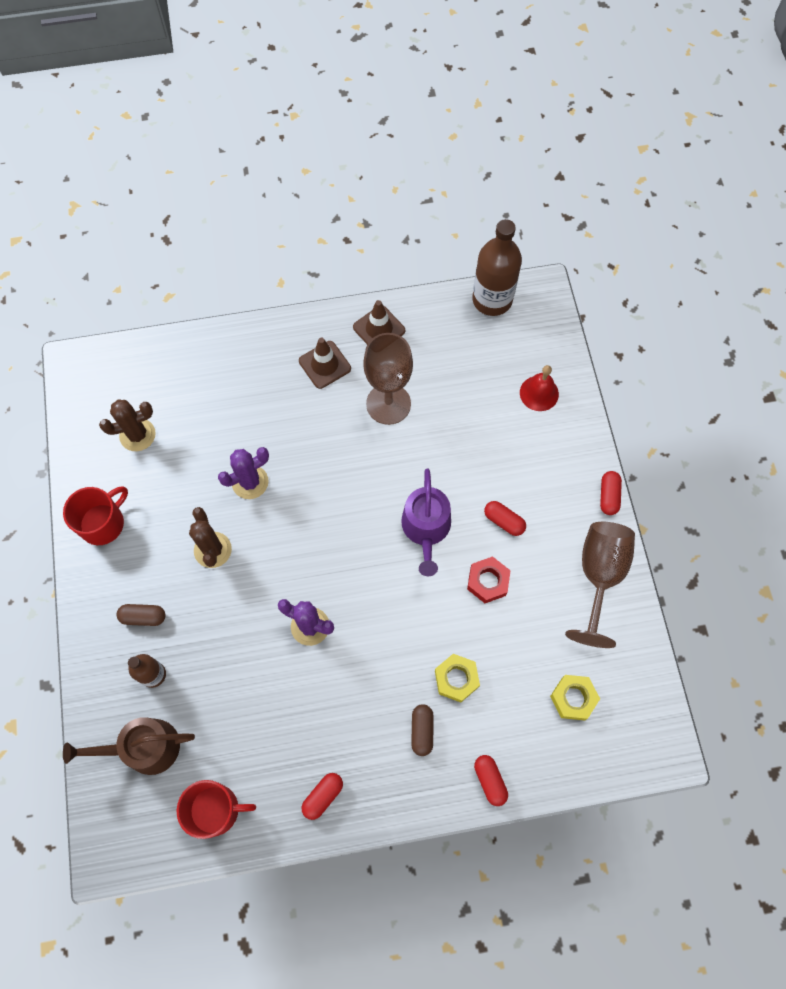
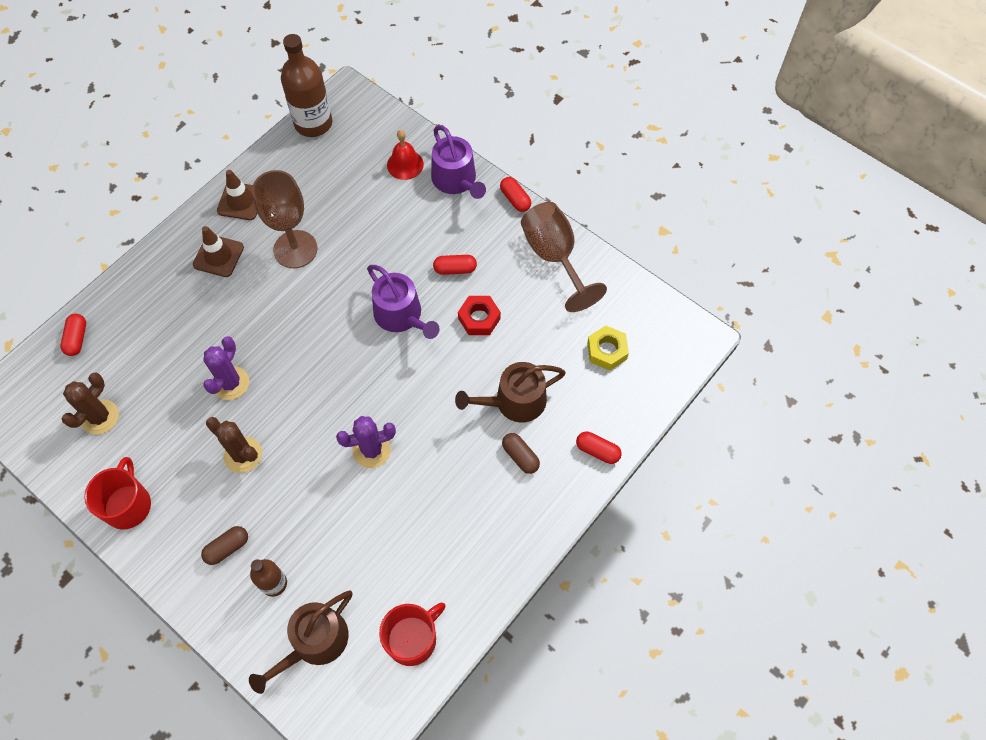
camera: 40 degrees left, 5 degrees down
(323, 796) = (487, 560): red capsule -> red capsule (77, 339)
(456, 679) = (514, 401): yellow nut -> brown watering can
(571, 440) = (456, 180): none -> purple watering can

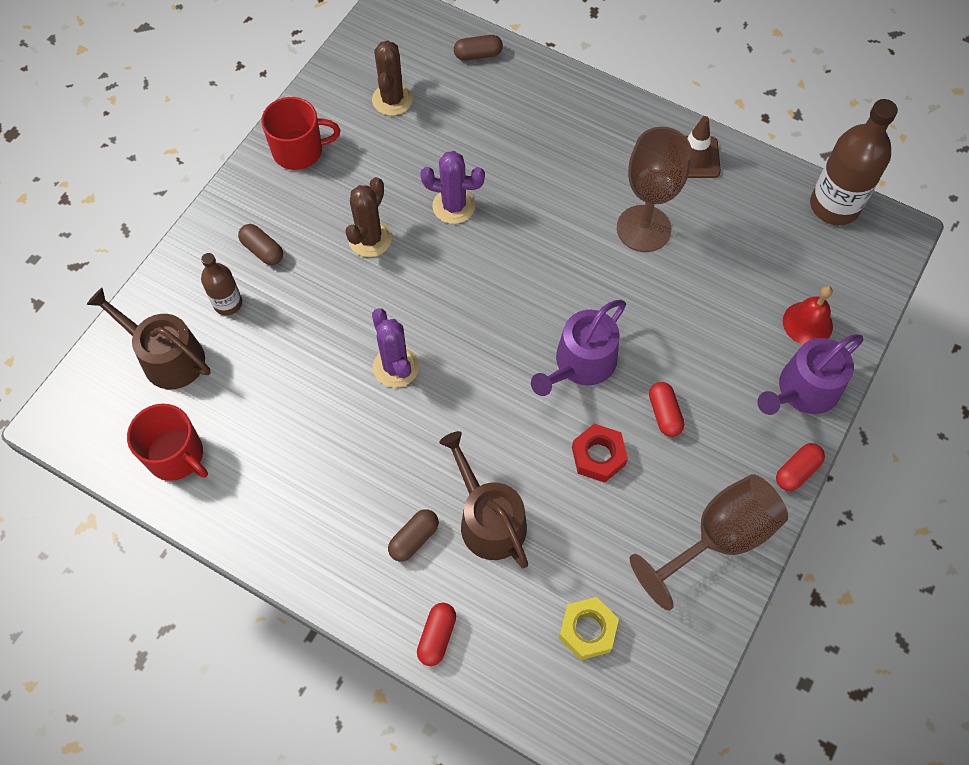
camera: 80 degrees right, 0 degrees up
(77, 339) = (478, 55): red capsule -> brown capsule
(100, 417) = (392, 100): brown cactus -> brown cactus turned 75 degrees clockwise
(218, 256) = (613, 154): brown traffic cone -> none

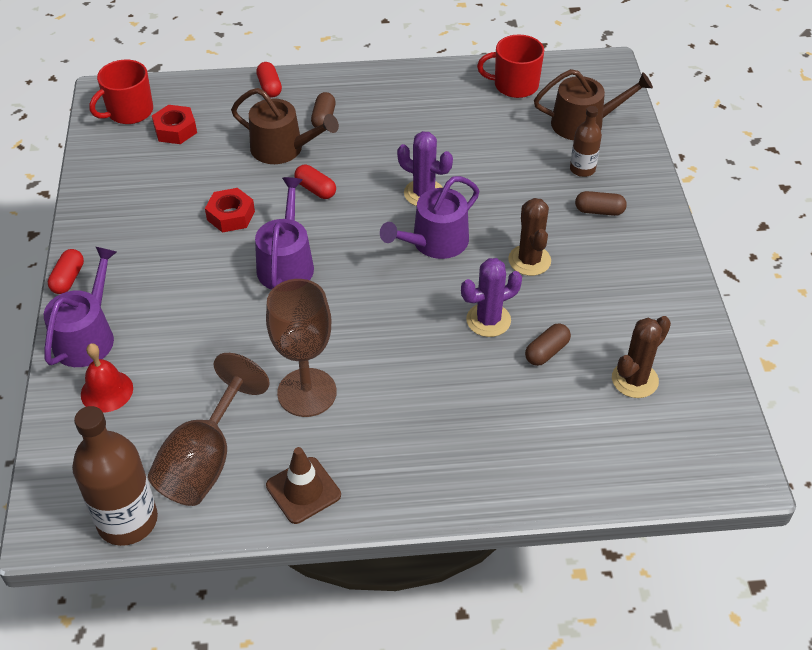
camera: 145 degrees right, 15 degrees down
(299, 150) = (660, 292): red mug -> red mug (129, 112)
(392, 100) = (634, 380): brown cactus -> brown cactus turned 75 degrees clockwise
(433, 306) = (434, 242): none -> purple watering can
(478, 55) = (605, 474): brown capsule -> brown capsule (546, 352)
(587, 630) = (175, 130): yellow nut -> red nut
(664, 414) = (197, 264): red capsule -> red capsule (315, 189)
(718, 538) = (111, 212): brown goblet -> brown goblet (205, 460)

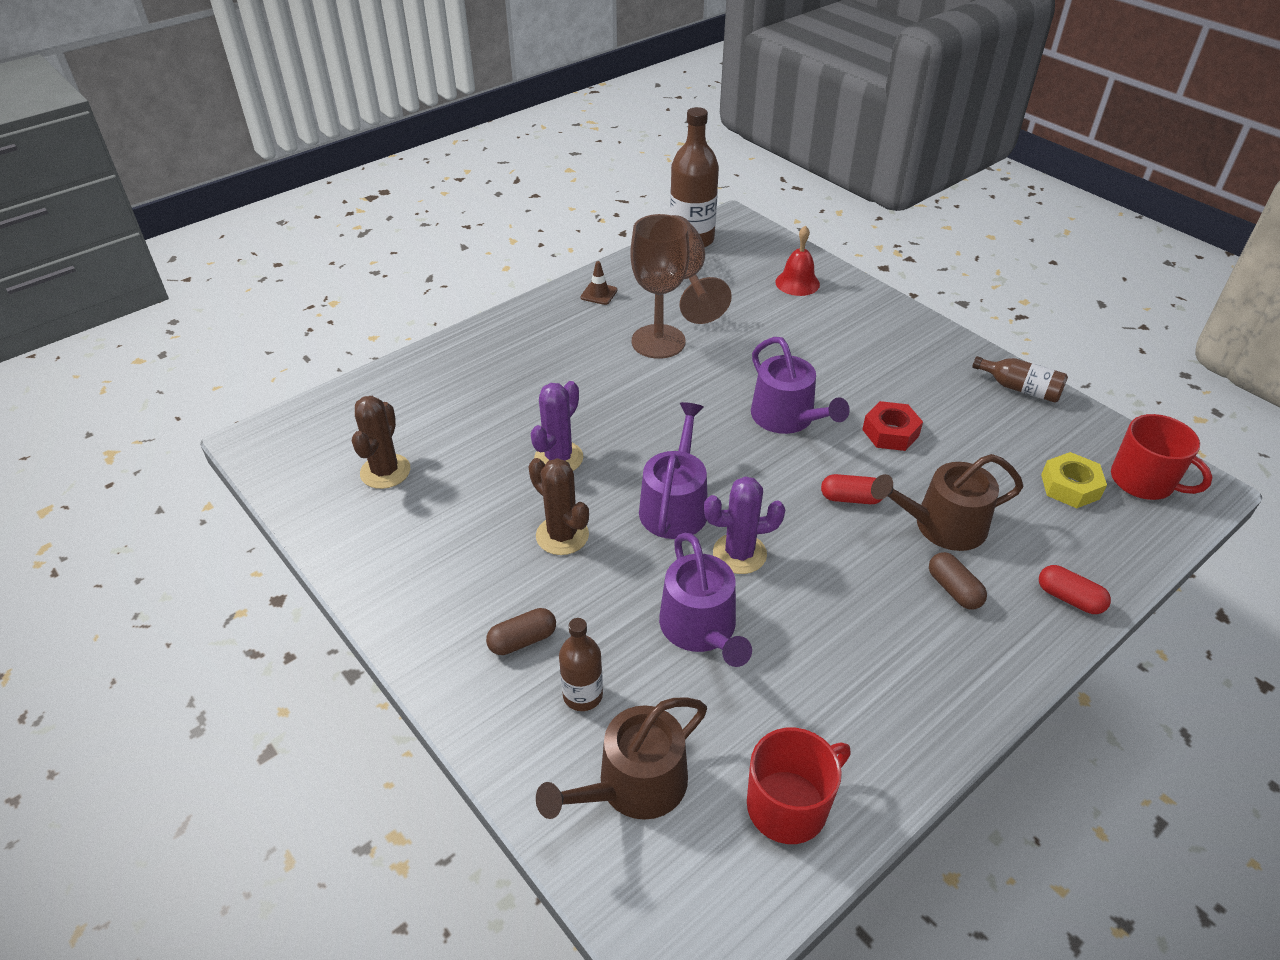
camera: 145 degrees right, 5 degrees down
(68, 279) = (934, 326): red capsule -> none
(87, 336) = (860, 302): purple watering can -> purple watering can (701, 629)
(96, 198) = (1020, 388): none -> brown bottle
(129, 112) = (1143, 481): red mug -> red mug turned 120 degrees clockwise
(175, 130) = (1070, 486): red nut -> yellow nut
(303, 490) = (599, 294): brown traffic cone -> brown traffic cone, size x0.64
(546, 352) = (484, 457): brown capsule -> none

